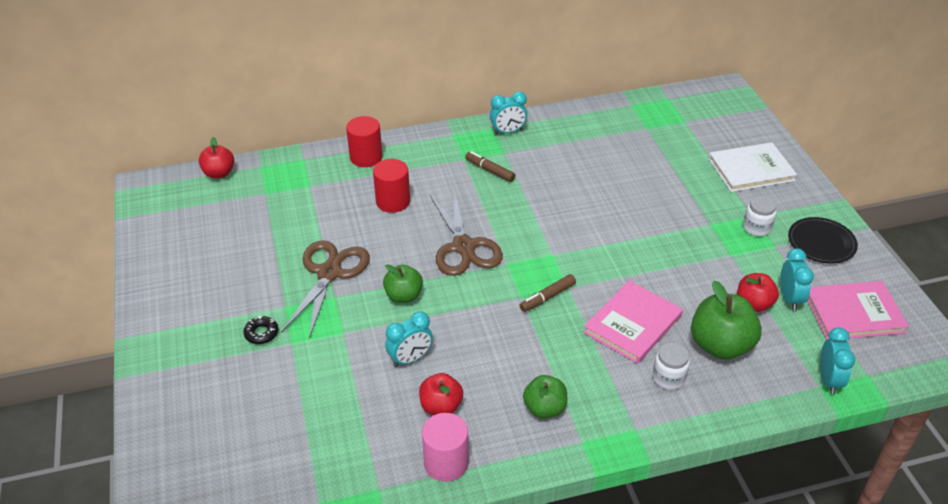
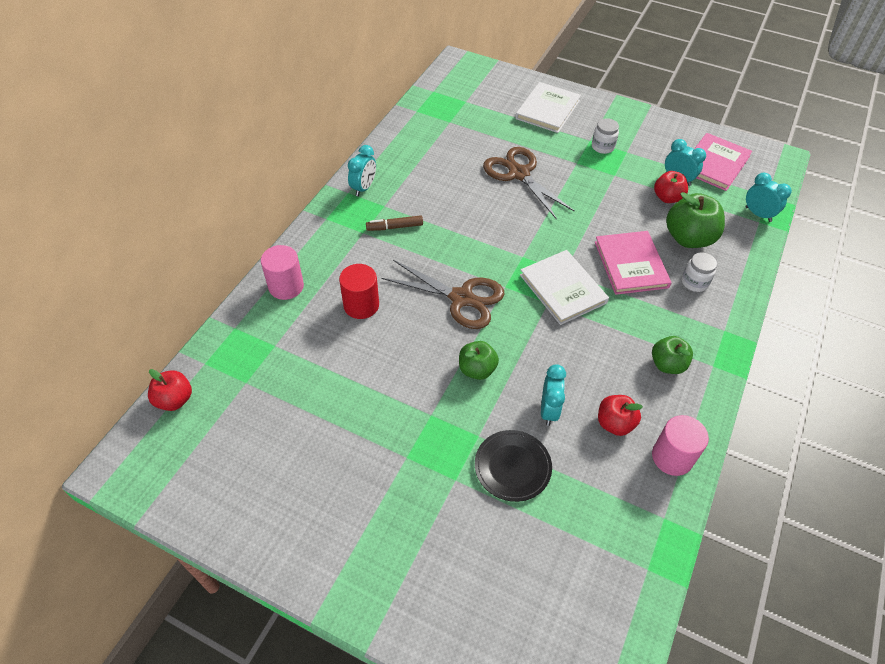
camera: 50 degrees left, 10 degrees up
(261, 333) = (423, 494): black donut -> none
(329, 273) = (399, 401): brown scissors -> brown scissors (519, 174)
(366, 157) = (286, 286): red cylinder -> pink cylinder
(547, 297) = (563, 289): brown marker -> white book
(821, 243) = (644, 131): black plate -> black plate (512, 467)

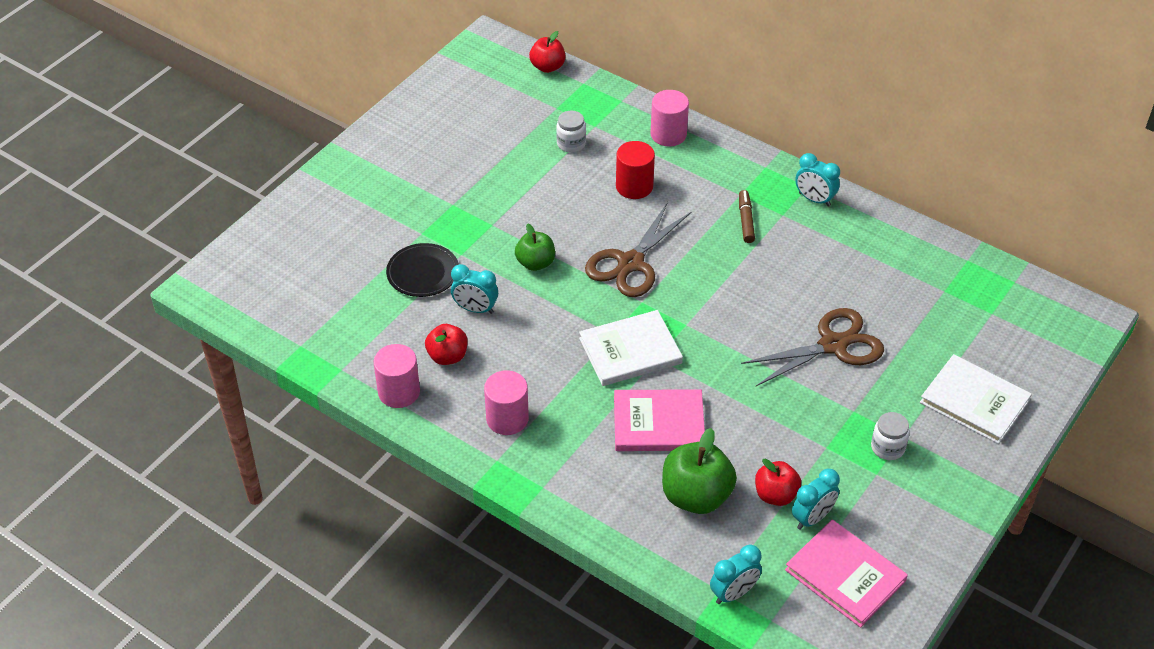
camera: 100 degrees right, 5 degrees down
(667, 364) = (507, 419): green apple -> pink cylinder
(694, 282) = (620, 480): white jar -> white jar (571, 144)

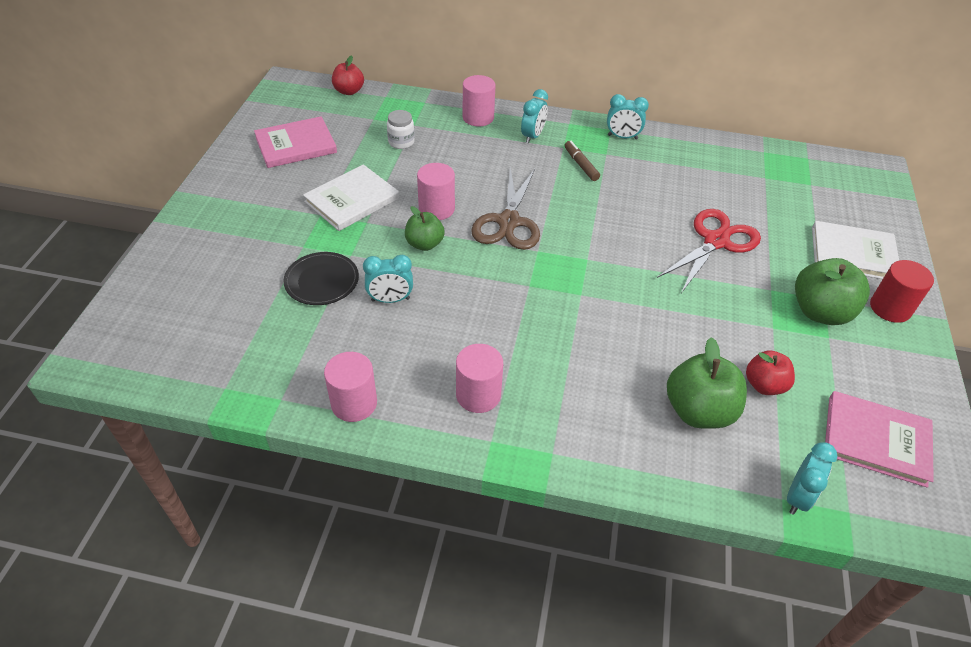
camera: 25 degrees left, 0 degrees up
(447, 356) = (386, 352): red apple -> none
(567, 229) = (436, 209): none -> pink cylinder
(630, 351) = (554, 295): white book -> white book (352, 200)
(634, 186) = (474, 161): red cylinder -> red cylinder (890, 308)
(658, 423) = (620, 353): pink book -> pink book (296, 145)
(812, 518) = (809, 396): turquoise clock -> turquoise clock (532, 136)
(833, 345) = (716, 241): brown scissors -> red scissors
(887, 447) = (820, 312): white jar -> green apple

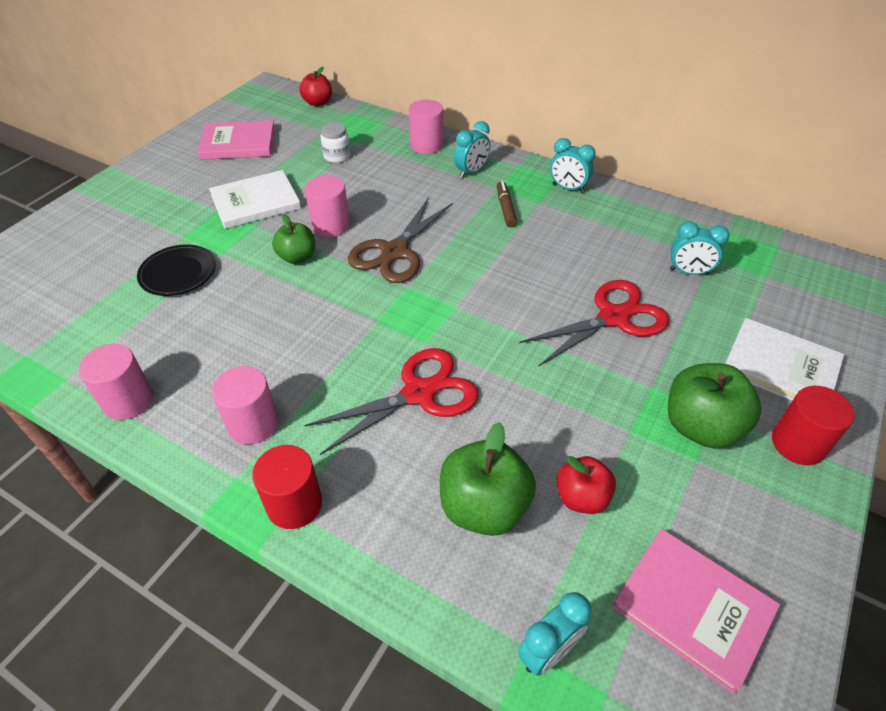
camera: 20 degrees right, 0 degrees up
(390, 299) = (229, 305): turquoise clock -> turquoise clock (688, 272)
(553, 448) = (294, 504): none -> red cylinder
(599, 337) = (419, 393): none -> red scissors

